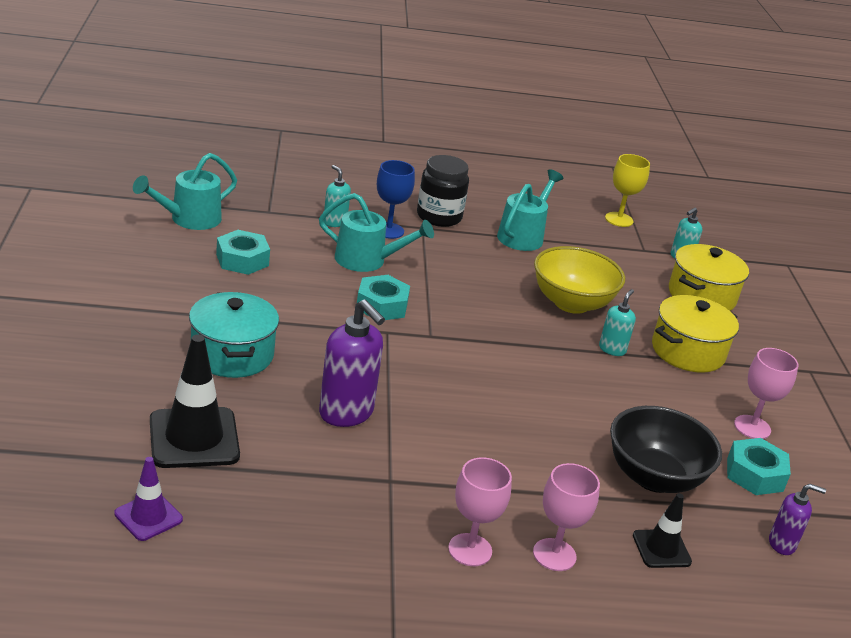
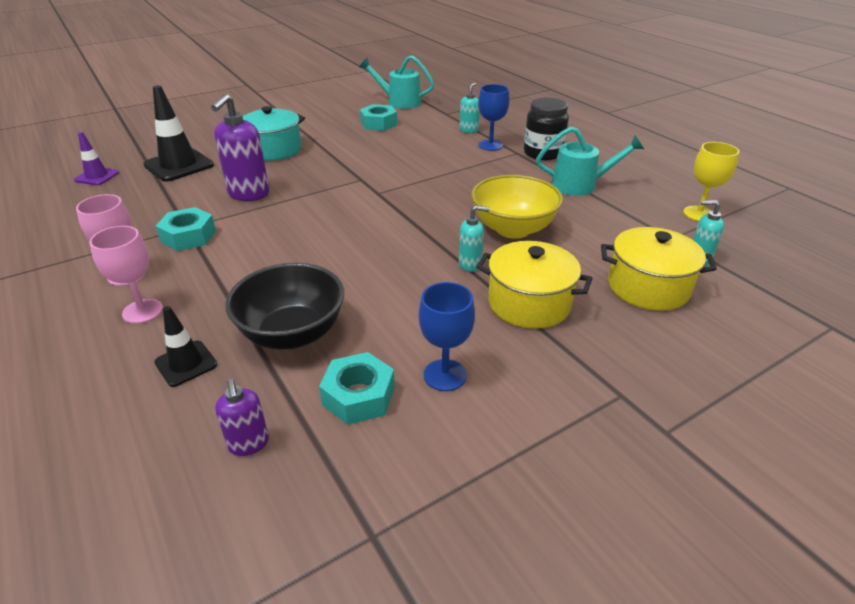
camera: 65 degrees right, 5 degrees up
(367, 260) = (439, 150): turquoise watering can -> none
(382, 305) = (391, 169): turquoise nut -> turquoise nut (188, 236)
(752, 427) = (445, 375): pink goblet -> blue goblet

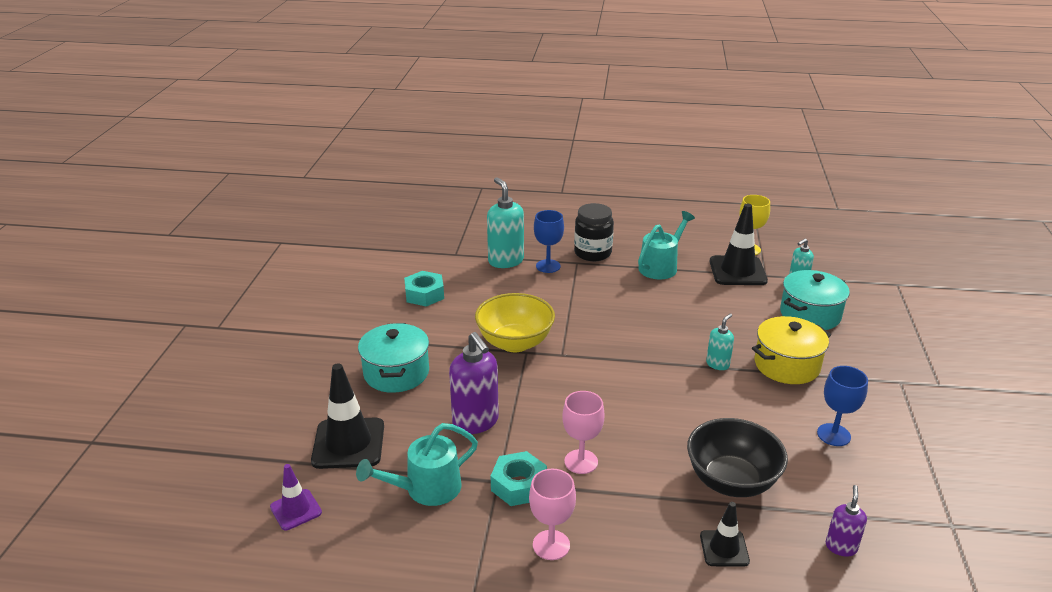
camera: 50 degrees left, 5 degrees down
(142, 311) = (624, 551): pink goblet -> pink goblet (581, 462)
(249, 444) = (841, 547): purple soap dispenser -> purple soap dispenser turned 90 degrees counterclockwise
(359, 396) = (827, 479): turquoise nut -> none
(399, 102) = (392, 263): turquoise watering can -> turquoise watering can (425, 489)
(469, 130) = (505, 261): turquoise soap dispenser -> turquoise soap dispenser, size x1.82
(513, 229) = (690, 324): yellow bowl -> yellow bowl (515, 343)
(647, 221) = (737, 271): none -> black traffic cone
(648, 287) = (810, 314): yellow pot -> turquoise pot

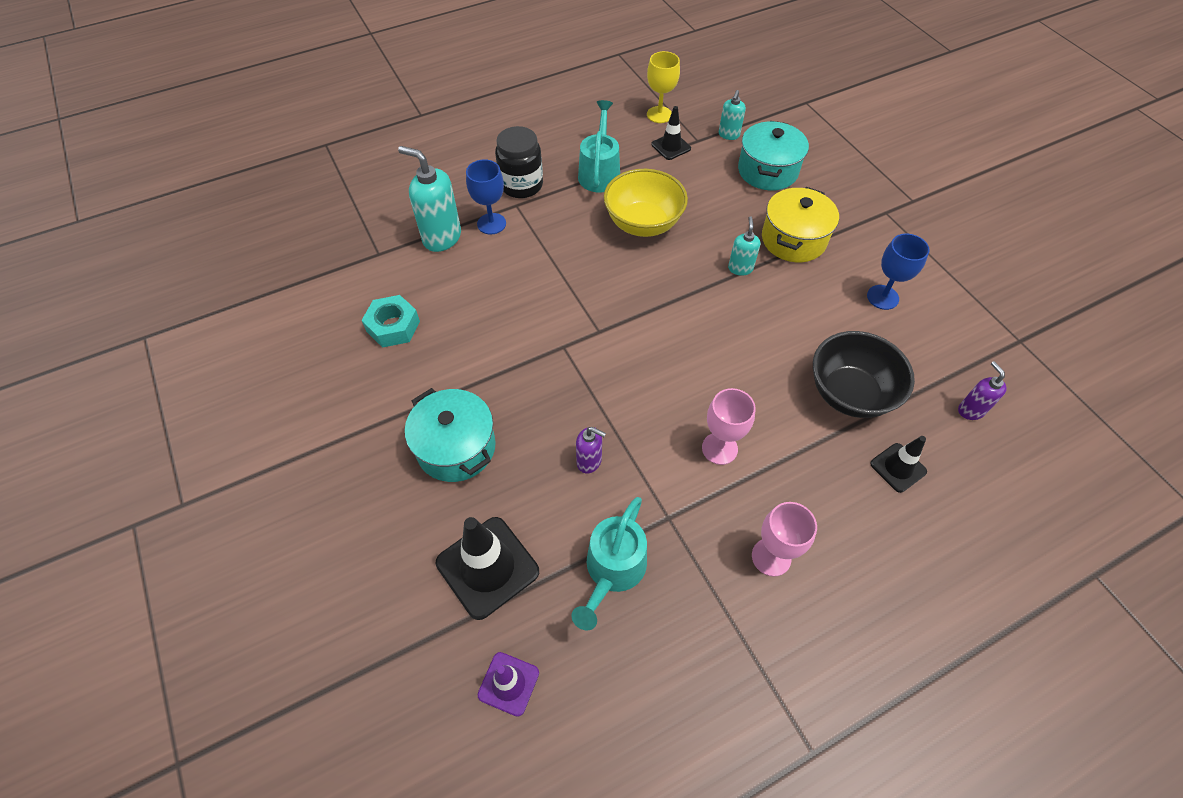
camera: 35 degrees left, 25 degrees up
(476, 422) = (589, 461): purple soap dispenser -> purple soap dispenser, size x0.55
(515, 343) = (542, 341): yellow bowl -> yellow bowl (643, 224)
(519, 485) = (690, 510): turquoise nut -> none
(737, 271) = (671, 146): black traffic cone -> black traffic cone, size x0.57

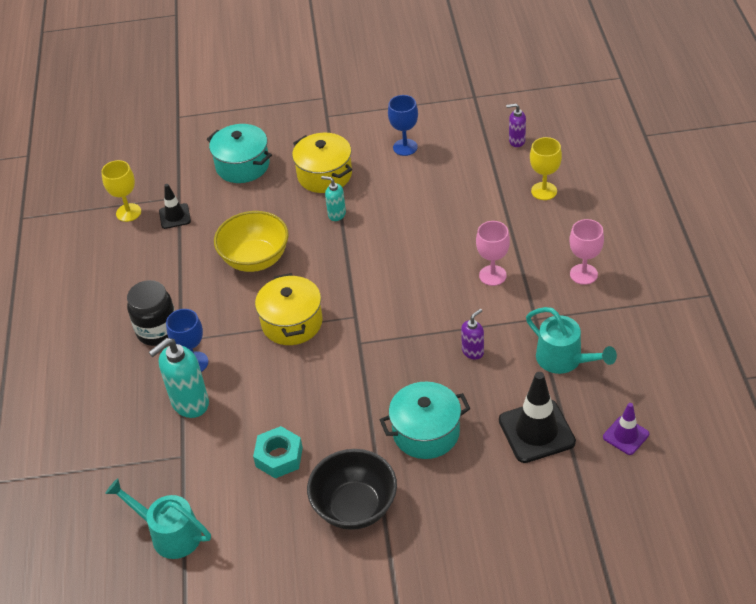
camera: 65 degrees left, 10 degrees down
(569, 280) = (292, 322): none -> yellow pot
(599, 172) = (176, 272): turquoise watering can -> turquoise watering can (169, 534)
(728, 135) = (185, 176): turquoise soap dispenser -> none
(849, 393) = (478, 193): black bowl -> black bowl (355, 507)
(898, 467) = (544, 191): black traffic cone -> yellow goblet

